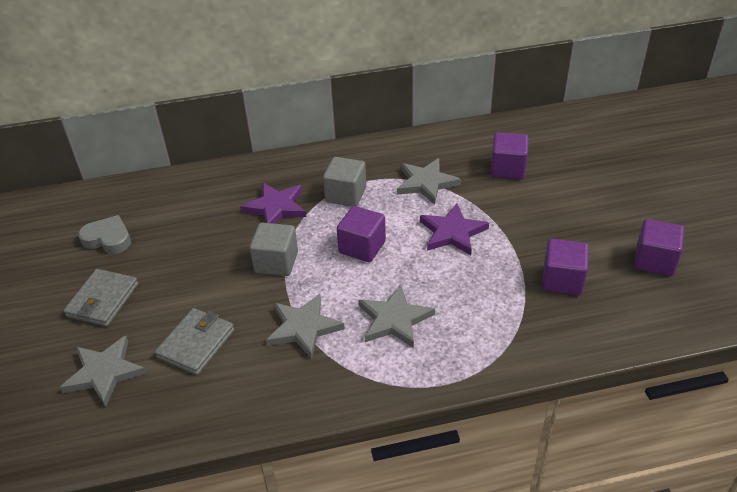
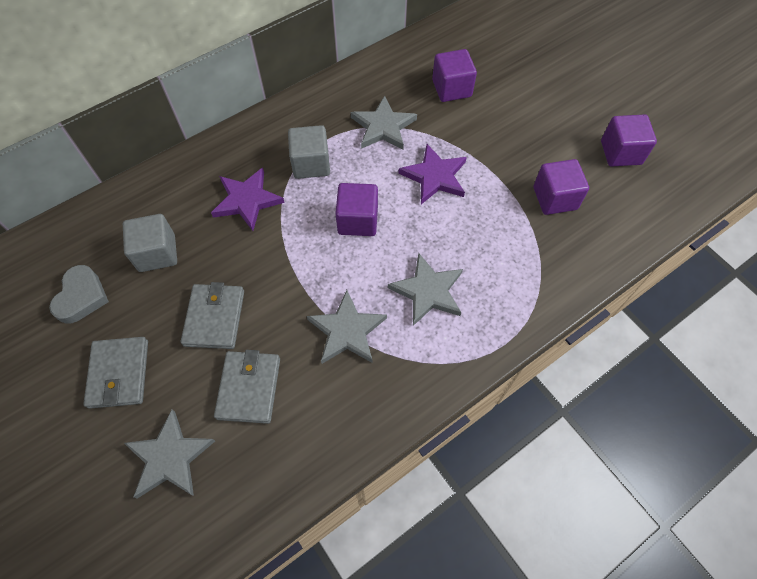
camera: 25 degrees left, 20 degrees up
(108, 239) = (81, 297): grey heart -> grey heart turned 105 degrees clockwise
(199, 284) = (214, 318): none -> grey wallet
(276, 262) = (281, 266): grey cube -> grey cube (157, 253)

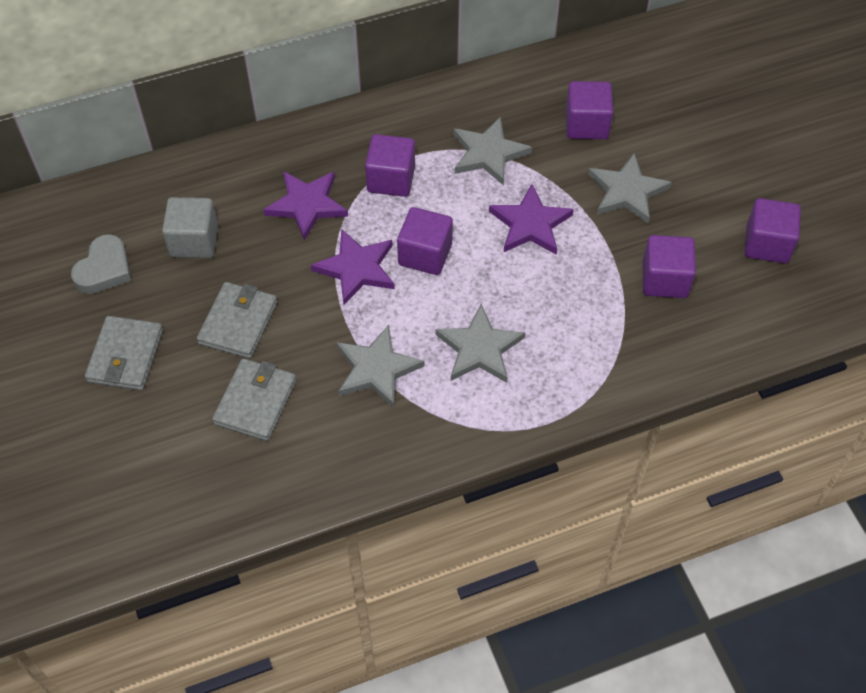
camera: 15 degrees right, 5 degrees down
(170, 457) = (157, 449): grey star -> grey star (627, 191)
(304, 246) = (356, 269): none -> purple star
(311, 164) = (391, 179): grey cube -> purple cube

